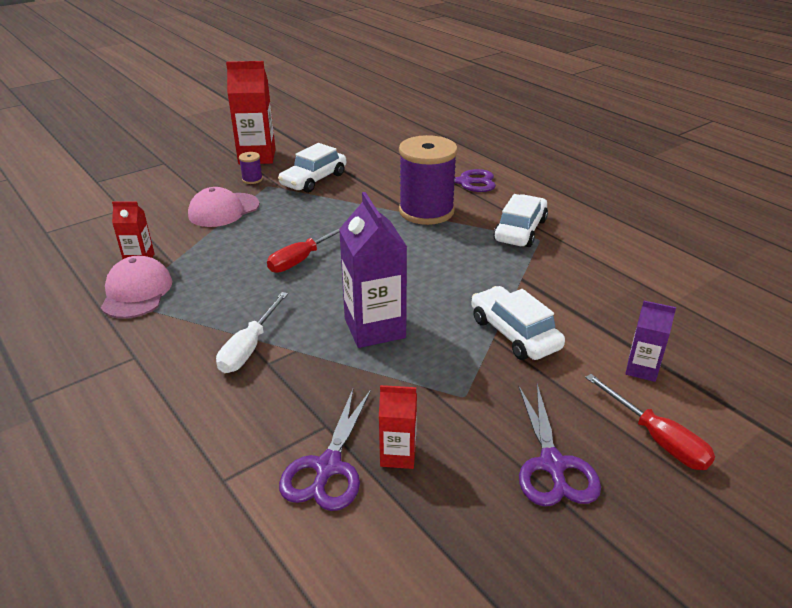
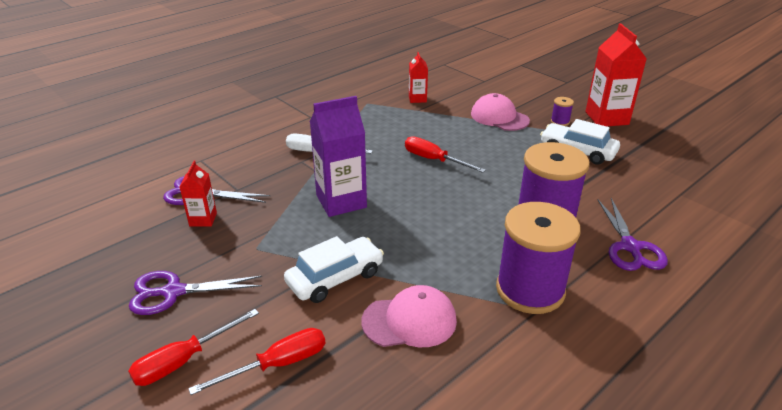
camera: 85 degrees right, 0 degrees up
(136, 292) = (378, 105): pink cap -> pink cap (409, 321)
(520, 230) = (530, 290): white car -> purple spool
(641, 369) = (277, 364): purple carton -> red screwdriver

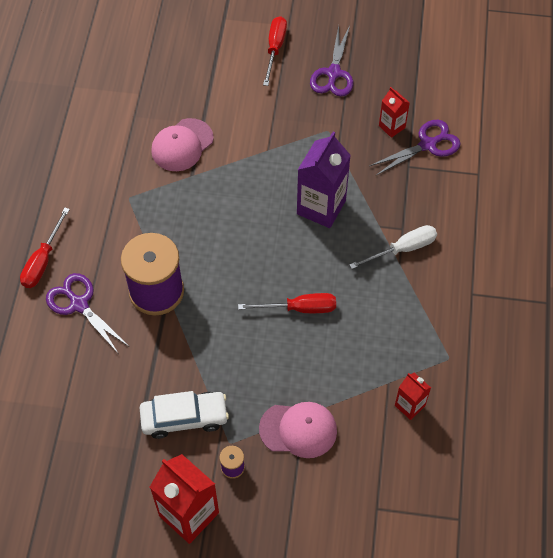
camera: 140 degrees right, 25 degrees up
(173, 292) = (333, 73): purple scissors -> purple scissors turned 150 degrees clockwise
(277, 364) = (226, 77): red screwdriver -> red screwdriver (43, 261)
(335, 278) = (253, 143): white car -> none
(530, 290) = (127, 215): purple spool -> none

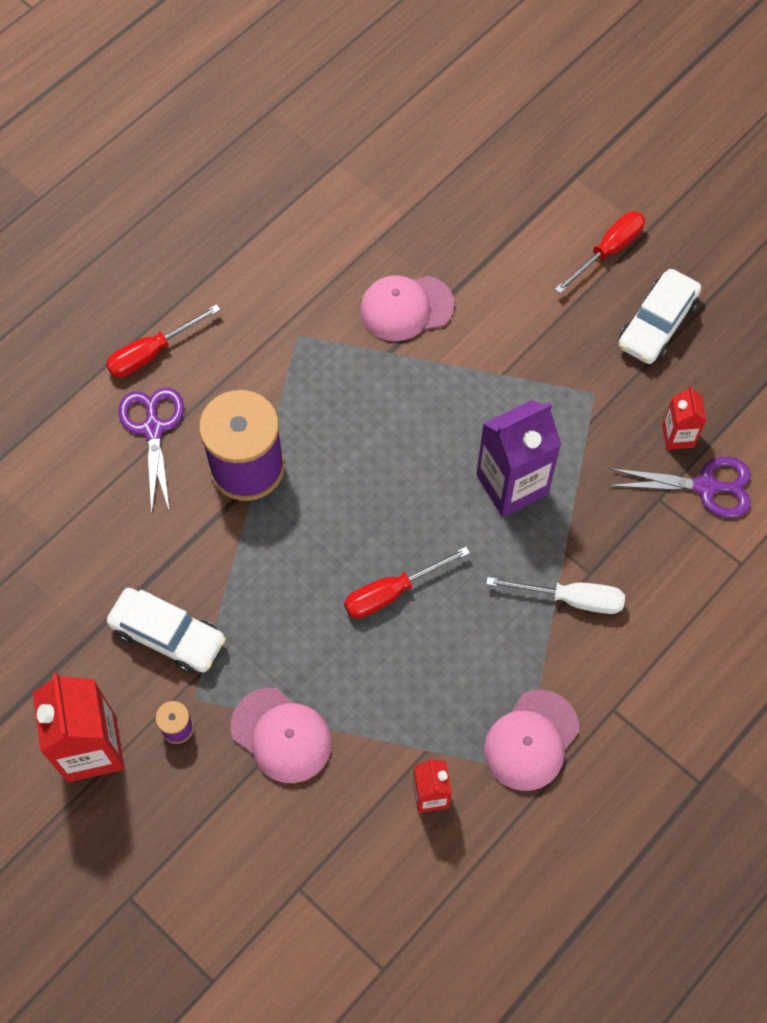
camera: 35 degrees right, 5 degrees up
(299, 308) = (392, 592): red screwdriver -> red screwdriver turned 120 degrees clockwise
(333, 73) = (657, 324): purple scissors -> white car
(441, 339) = (531, 740): none -> pink cap

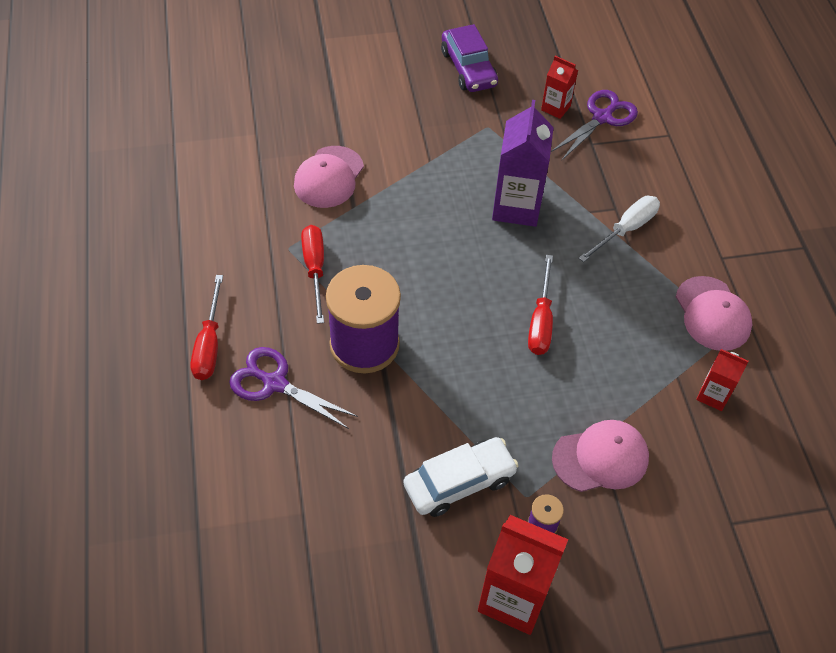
camera: 55 degrees left, 10 degrees down
(608, 251) = (393, 57): red screwdriver -> red screwdriver (315, 269)
(657, 324) = (468, 68): white car -> purple car

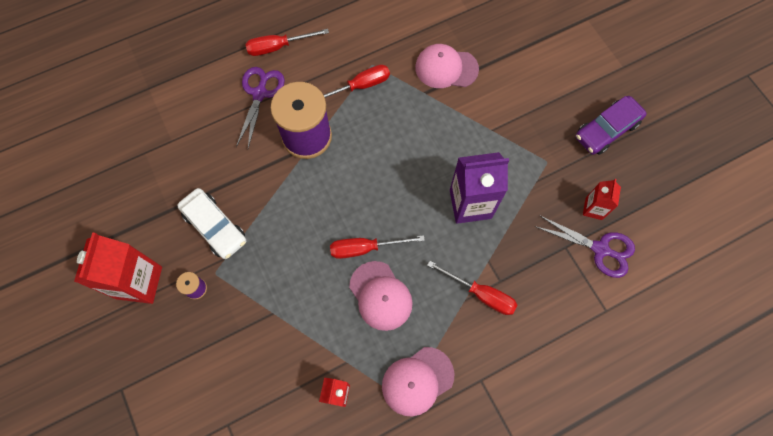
camera: 75 degrees right, 15 degrees up
(600, 458) = (258, 317): pink cap -> pink cap (380, 295)
(626, 229) = (480, 294): white screwdriver -> red screwdriver

